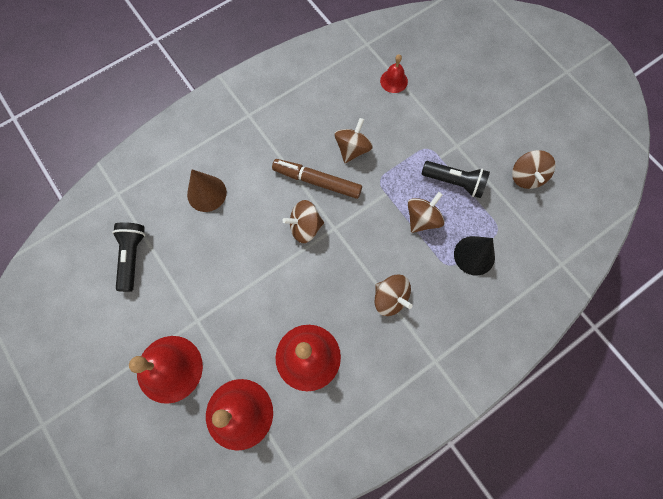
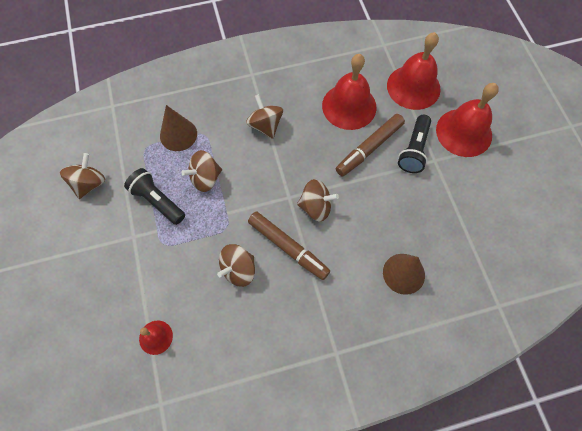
camera: 160 degrees left, 5 degrees down
(132, 257) = (487, 233): black flashlight -> black flashlight (414, 150)
(270, 310) = (369, 148): none -> brown marker
(474, 255) = (178, 134): black cone -> brown cone

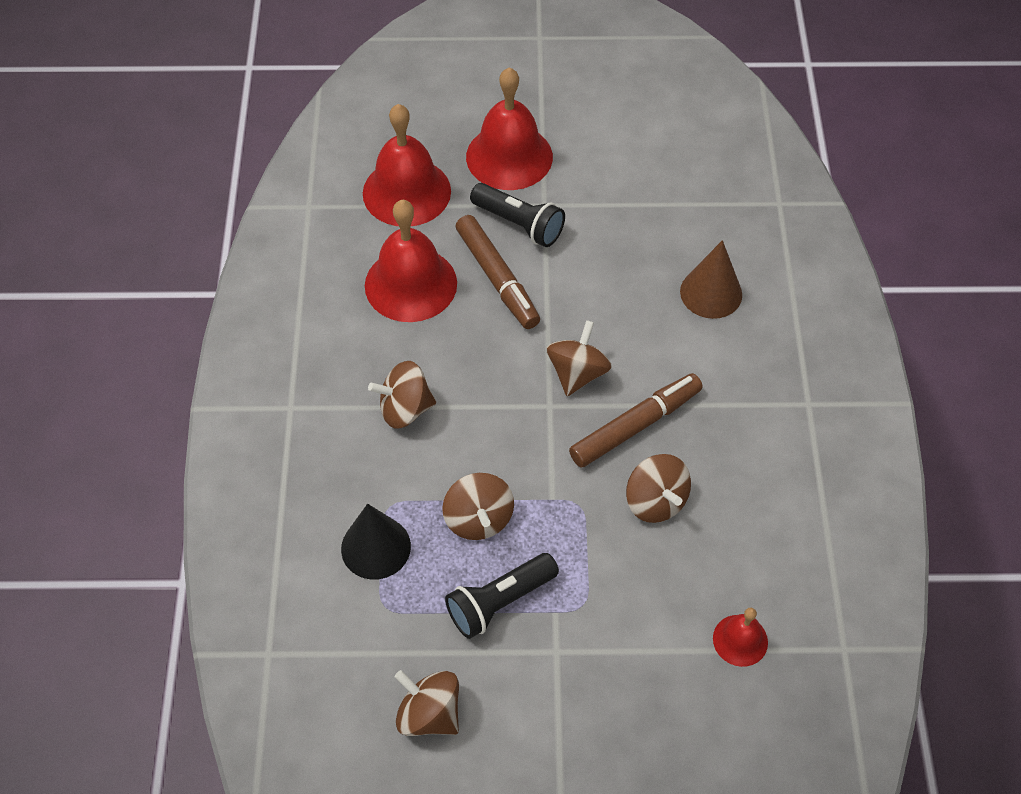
camera: 75 degrees left, 10 degrees down
(178, 134) = (376, 547): brown cone -> black cone

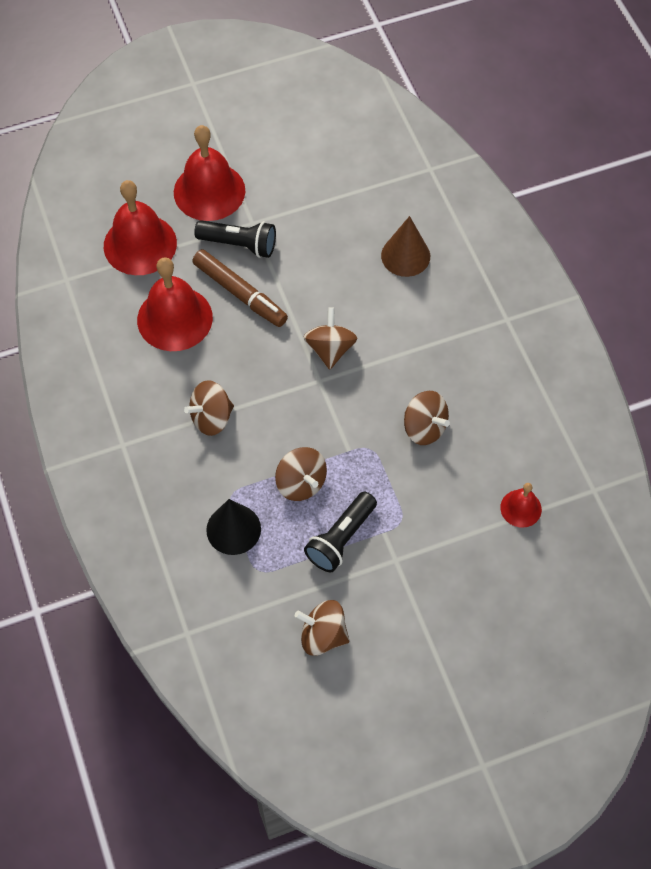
camera: 20 degrees left, 5 degrees up
(635, 426) = (388, 376): brown marker -> none

